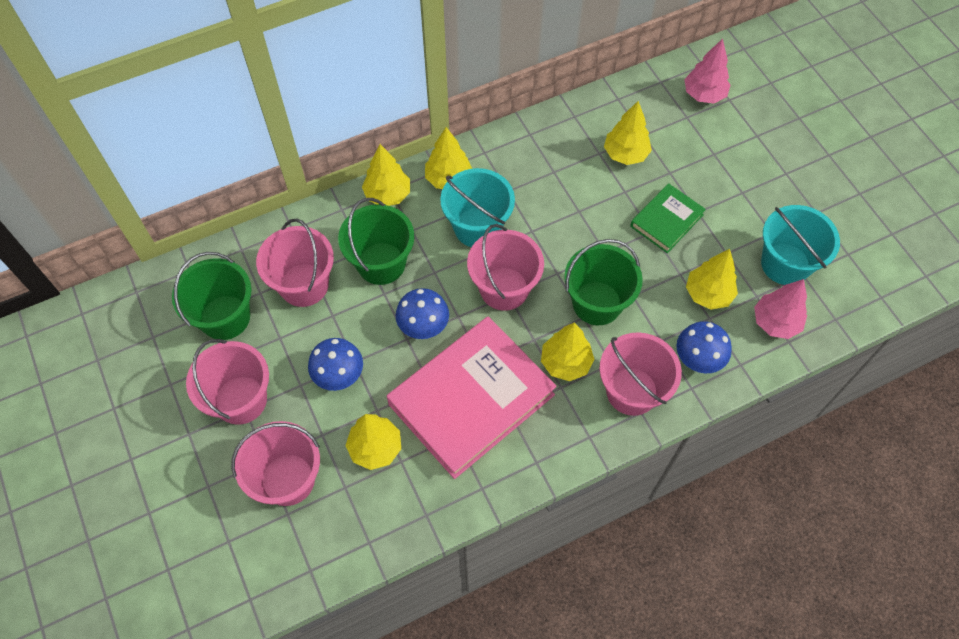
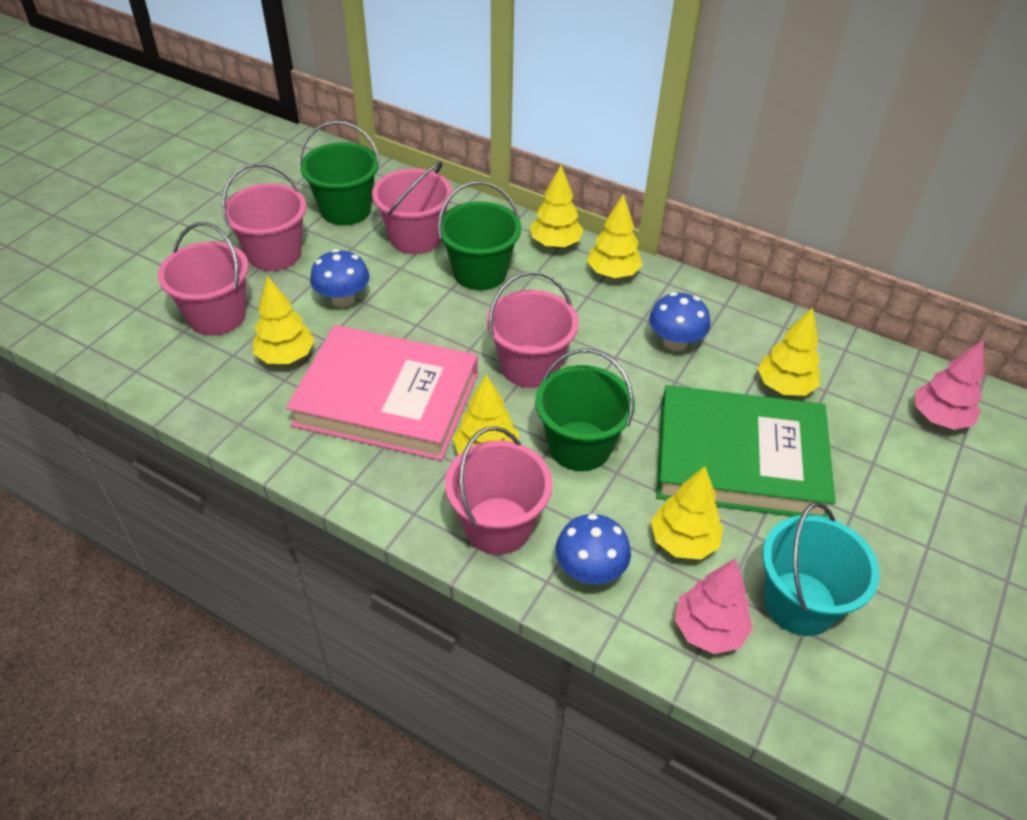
camera: 55 degrees right, 15 degrees down
(423, 326) = (439, 329): blue mushroom -> blue mushroom (675, 342)
(477, 227) = (580, 316): turquoise bucket -> none
(666, 220) = (740, 459): green book -> green book, size x2.00

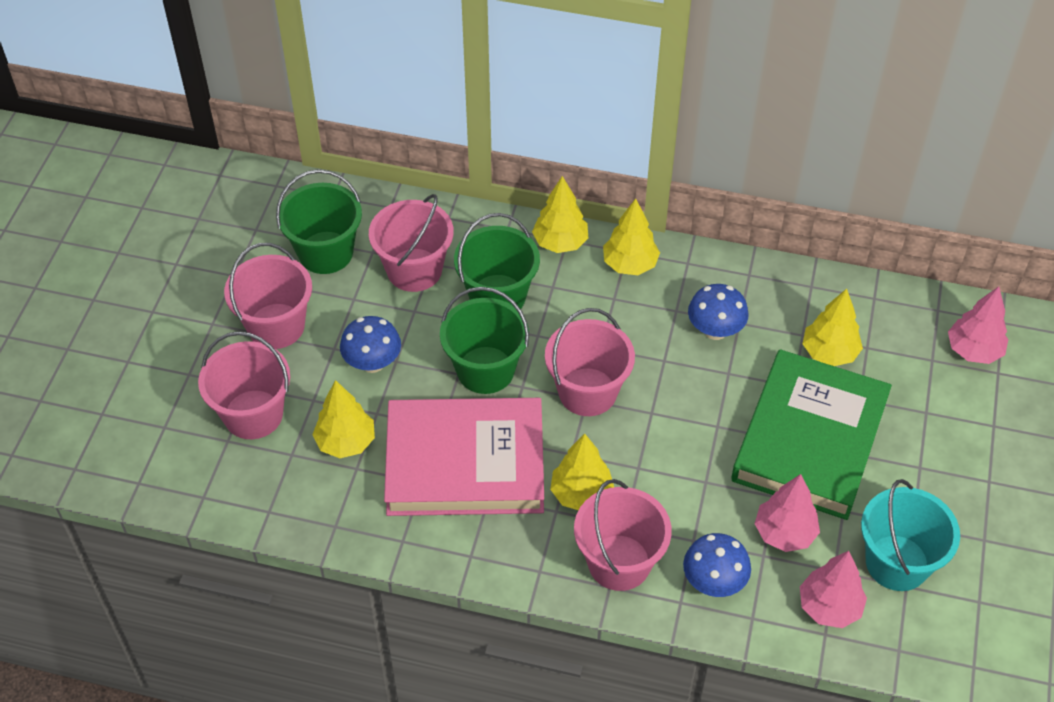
camera: 15 degrees left, 5 degrees up
(579, 446) = (663, 464): green bucket -> green bucket (485, 370)
(683, 541) = (784, 533): yellow tree -> pink tree
(740, 459) = (810, 440): green book -> green book turned 60 degrees counterclockwise

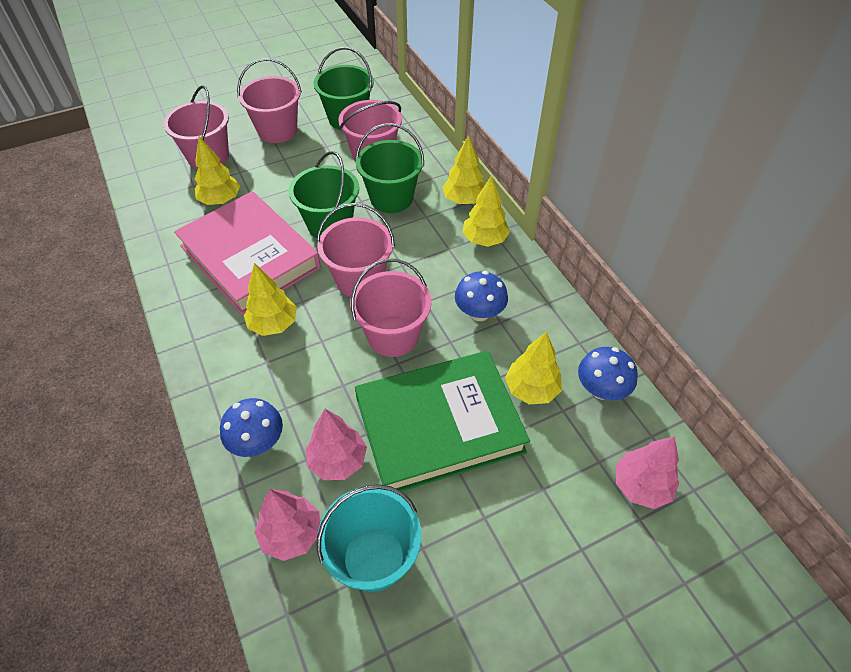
camera: 50 degrees right, 0 degrees up
(372, 363) = (288, 178): blue mushroom -> blue mushroom (601, 389)
(619, 562) = (232, 377): pink bucket -> pink bucket (393, 336)

